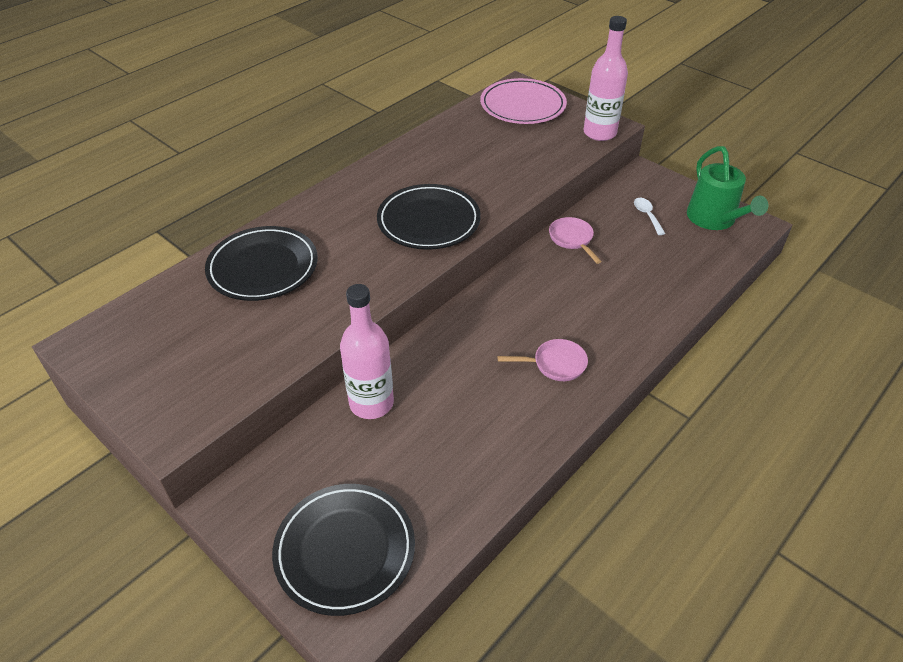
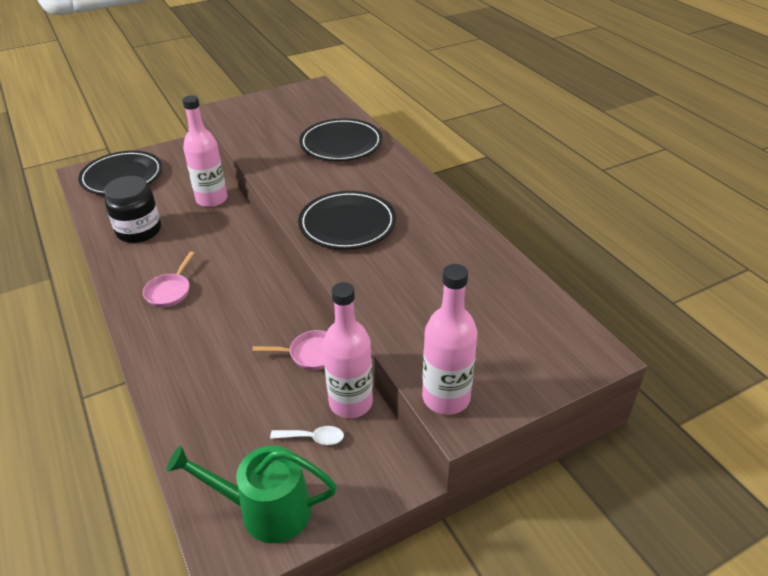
camera: 110 degrees right, 5 degrees down
(469, 449) = (139, 231): none -> black jar
(522, 106) = (539, 343): pink plate -> none
(604, 206) = (350, 402): none -> pink bottle

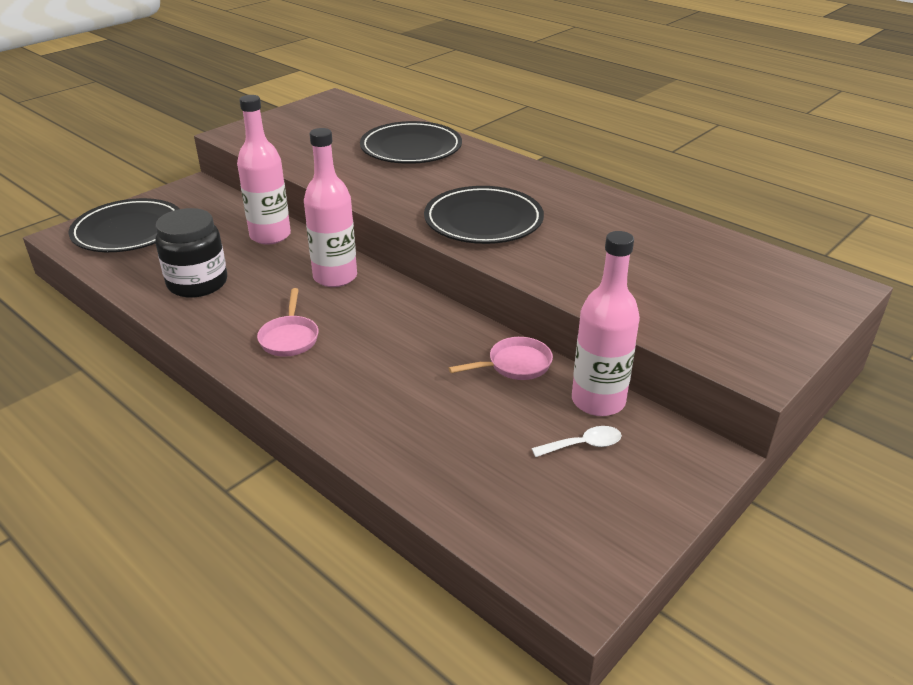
camera: 20 degrees left, 5 degrees down
(266, 510) = (587, 529): green watering can -> none
(446, 398) = (728, 356): pink bottle -> pink bottle (335, 277)

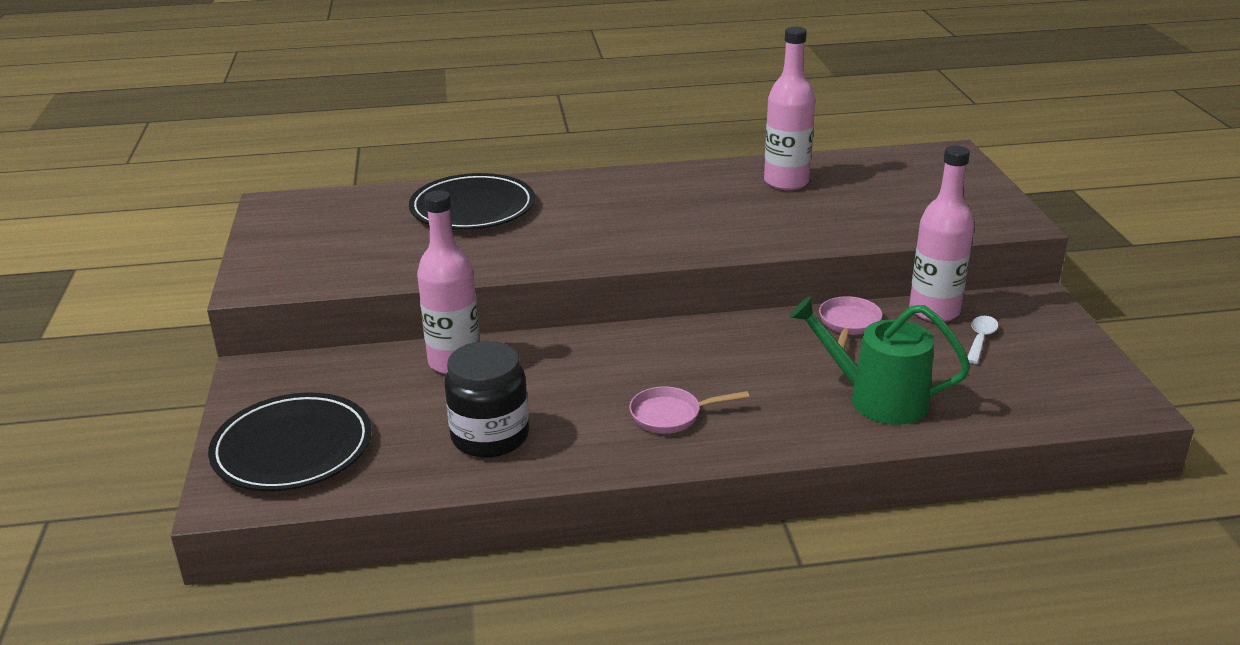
camera: 50 degrees left, 5 degrees down
(289, 338) = (671, 415): pink pan -> pink pan turned 135 degrees clockwise
(335, 277) = (594, 354): pink bottle -> pink bottle (786, 182)
(415, 423) = (878, 399): none -> green watering can
(483, 220) = (672, 230): black plate -> none

